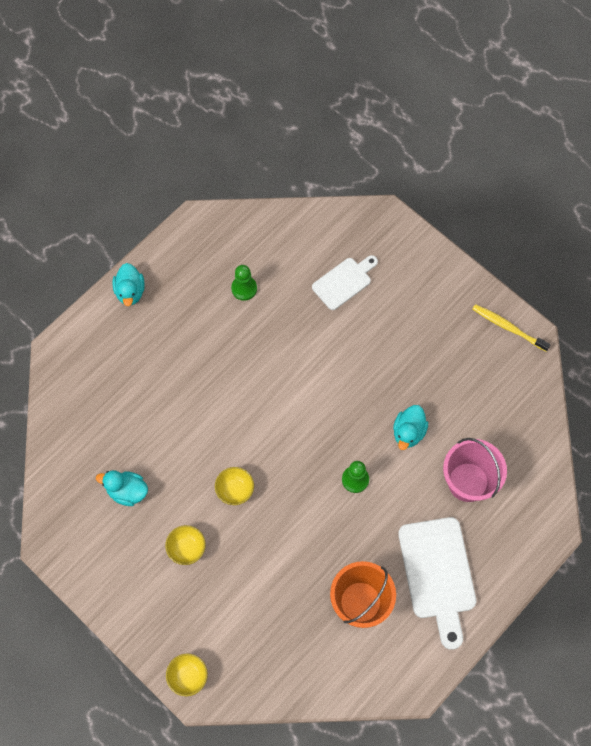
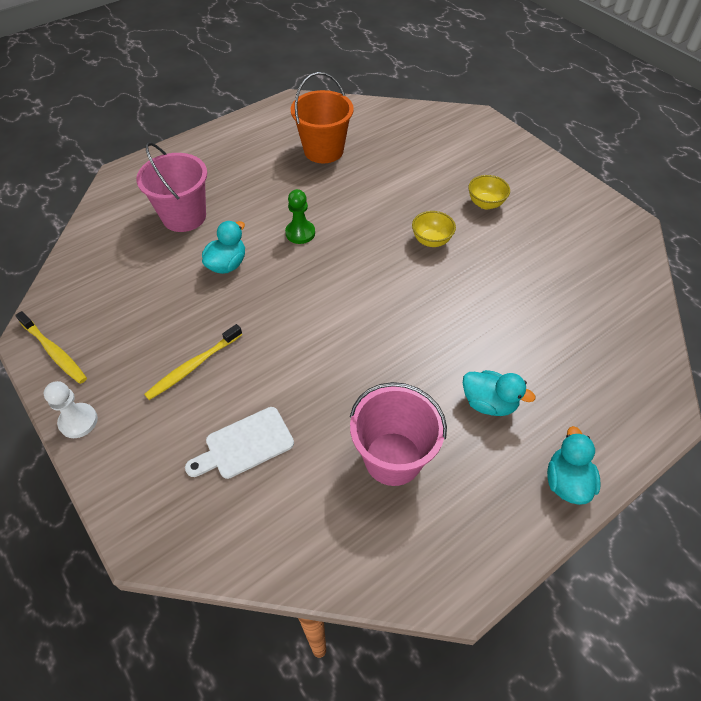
camera: 170 degrees left, 15 degrees down
(127, 491) = (551, 255): turquoise duck -> turquoise duck (489, 403)
(188, 676) = (486, 127): yellow bowl -> none
(244, 288) = (393, 458): green pawn -> pink bucket
(400, 332) = (193, 366): none -> yellow toothbrush
(437, 574) = (245, 159): white cutting board -> none
(462, 279) = (78, 421): none -> white pawn

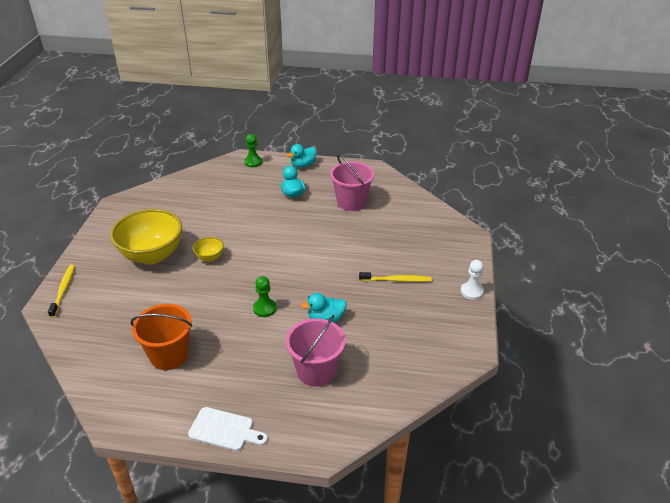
camera: 135 degrees left, 15 degrees down
(54, 352) = (464, 333): yellow toothbrush -> yellow toothbrush (63, 290)
(245, 444) = (403, 239): white cutting board -> white cutting board (224, 430)
(485, 203) = (152, 255): yellow bowl -> yellow bowl, size x2.25
(634, 419) = (253, 162): none -> green pawn

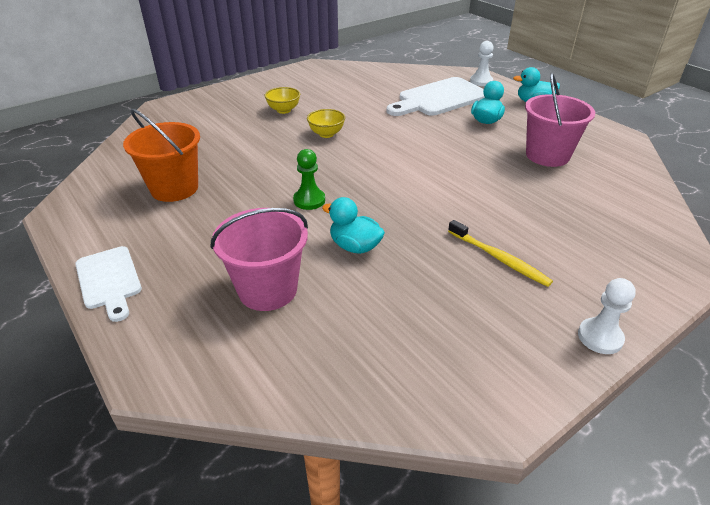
camera: 45 degrees right, 0 degrees up
(63, 290) = (187, 102): yellow toothbrush -> none
(152, 255) = (283, 110): yellow bowl -> yellow bowl, size x0.44
(244, 190) = (439, 98): none -> white cutting board
(253, 162) = (481, 81): green pawn -> white pawn

